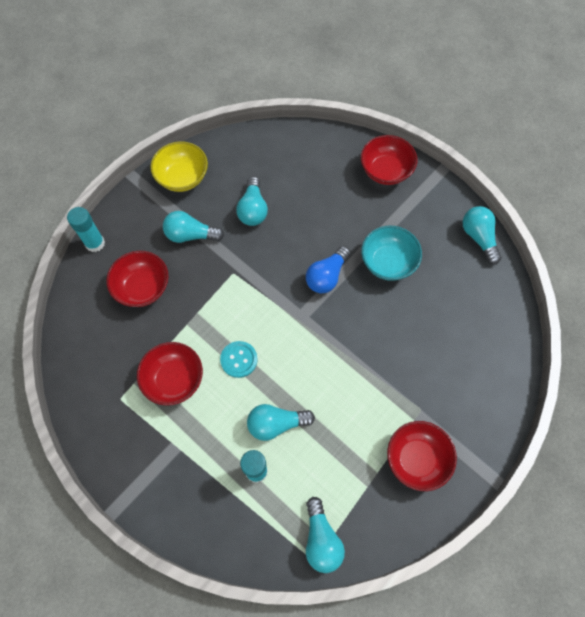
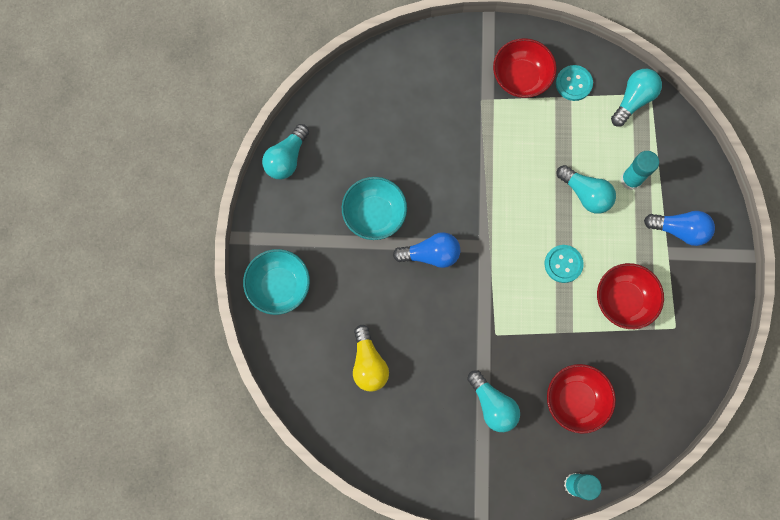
camera: 130 degrees left, 10 degrees up
(182, 177) = (442, 468): yellow bowl -> none
(184, 473) = (679, 230): none -> blue light bulb
(253, 209) = (420, 372): turquoise light bulb -> none
(287, 185) = (368, 363): none -> yellow light bulb
(377, 499) = (573, 83): none -> turquoise button
(385, 171) = (279, 286): red bowl -> turquoise bowl

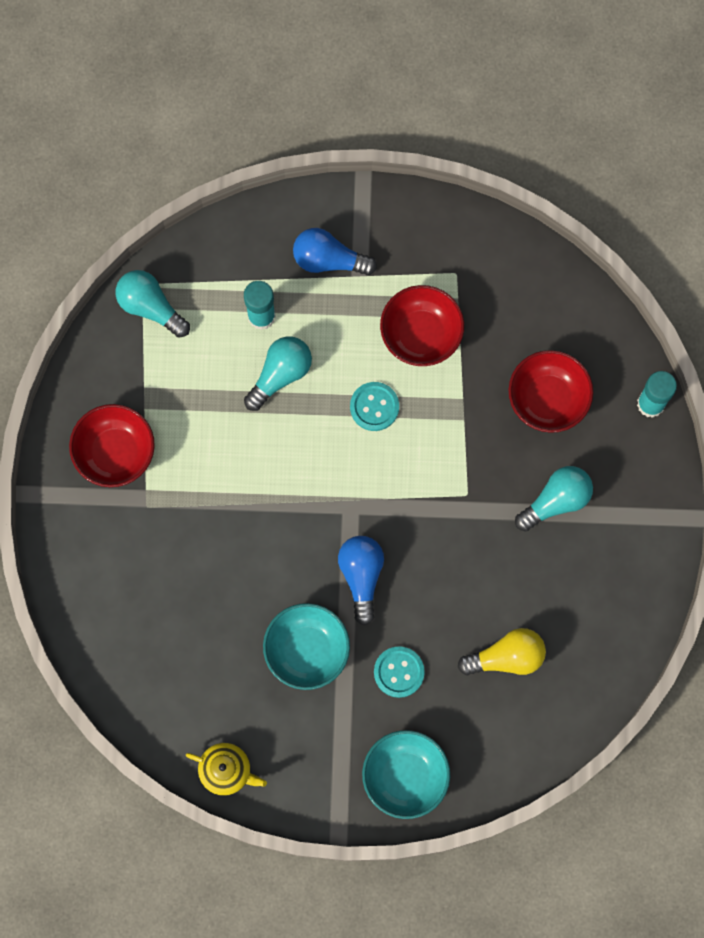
camera: 90 degrees left, 0 degrees up
(287, 158) = (226, 770): turquoise light bulb -> yellow teapot
(573, 83) = (125, 383): turquoise button -> turquoise button (399, 672)
(679, 230) = (329, 260): blue light bulb -> blue light bulb turned 90 degrees counterclockwise

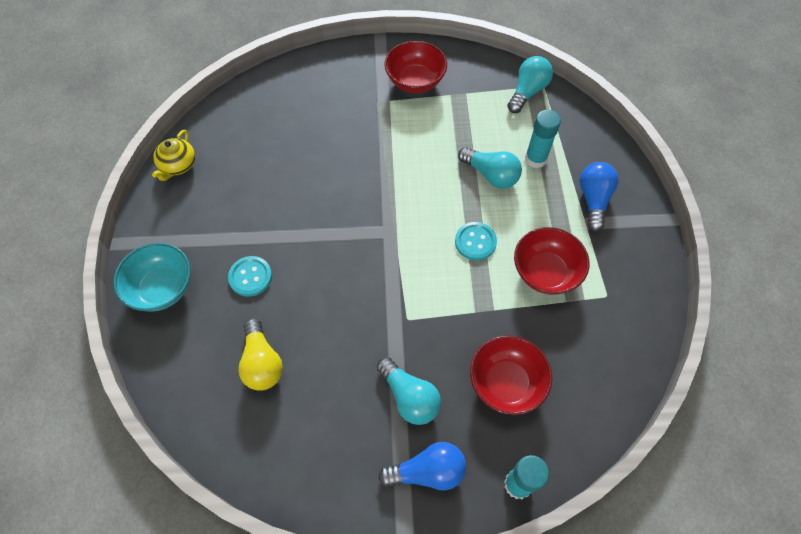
camera: 85 degrees right, 15 degrees down
(307, 650) = (269, 210): turquoise bowl -> none
(361, 576) = (331, 243): blue light bulb -> blue light bulb (427, 471)

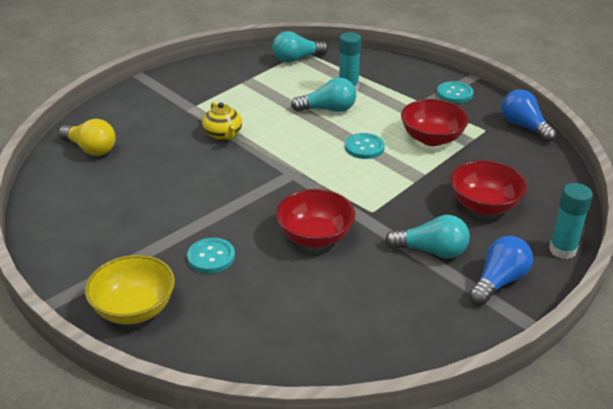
camera: 40 degrees left, 25 degrees down
(162, 288) = (134, 309): turquoise bowl -> yellow bowl
(178, 165) = (46, 226): yellow teapot -> yellow teapot (223, 134)
(262, 362) = (291, 300): yellow light bulb -> yellow light bulb (91, 149)
(415, 81) = (203, 87): red bowl -> red bowl (315, 236)
(527, 92) = (297, 59): turquoise light bulb -> turquoise light bulb turned 105 degrees counterclockwise
(593, 200) = (413, 90): blue light bulb -> blue light bulb (524, 126)
(629, 230) = (454, 94): none -> turquoise button

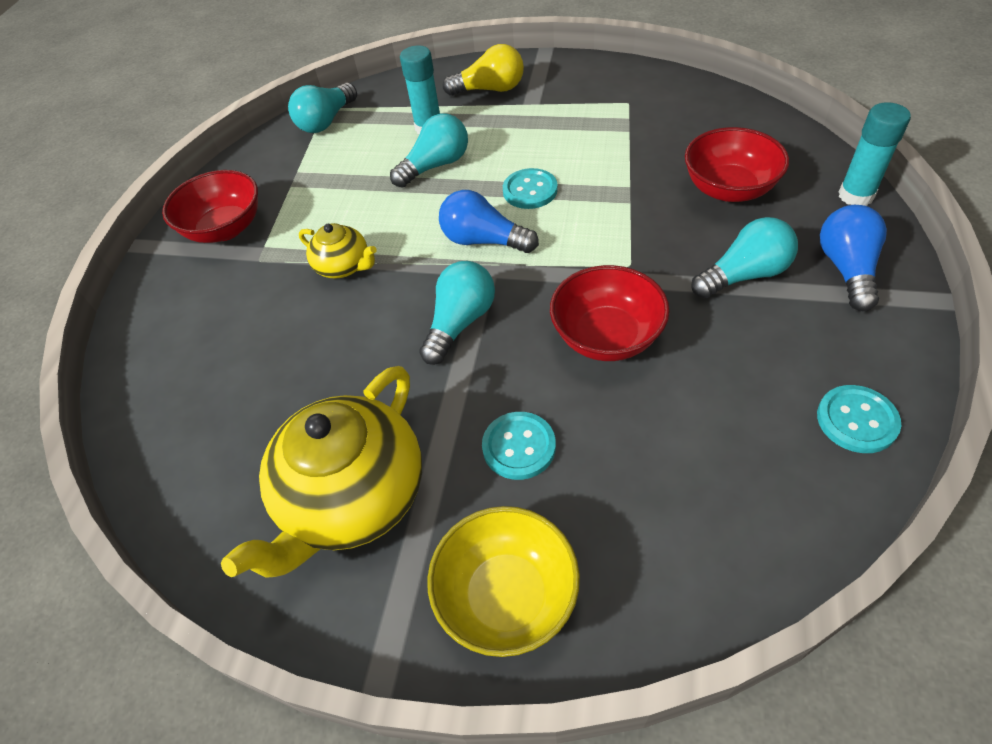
camera: 30 degrees left, 15 degrees up
(91, 149) = (179, 392): yellow light bulb -> yellow light bulb (490, 89)
(114, 233) = (352, 498): none -> yellow teapot
(249, 190) = (460, 323): none -> turquoise light bulb
(432, 138) = (588, 141): red bowl -> red bowl (225, 228)
(454, 94) = (550, 77): turquoise button -> turquoise button (856, 420)
(524, 126) = (660, 79): blue light bulb -> blue light bulb (484, 241)

